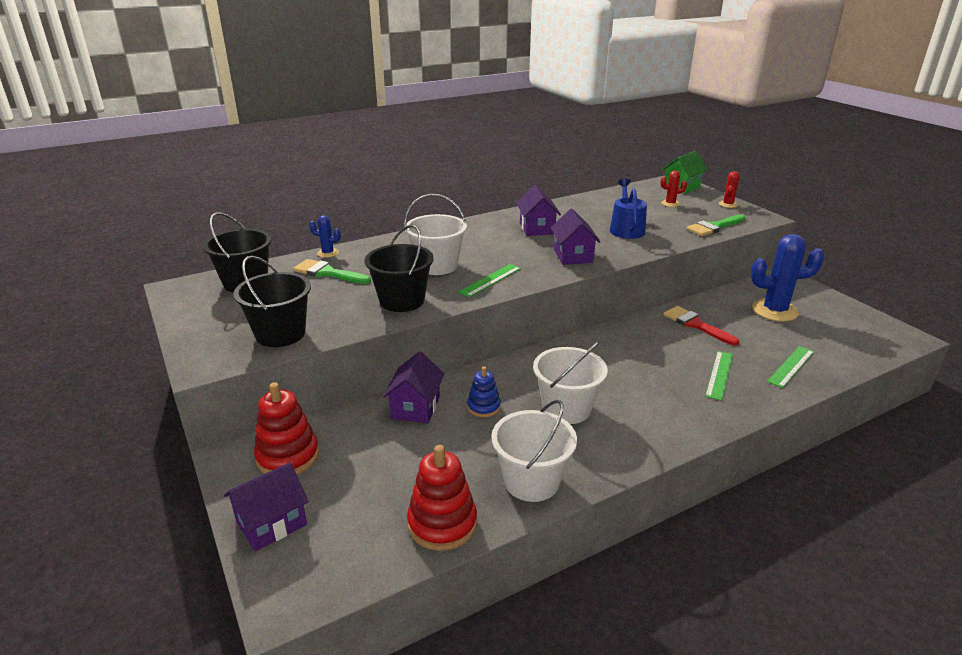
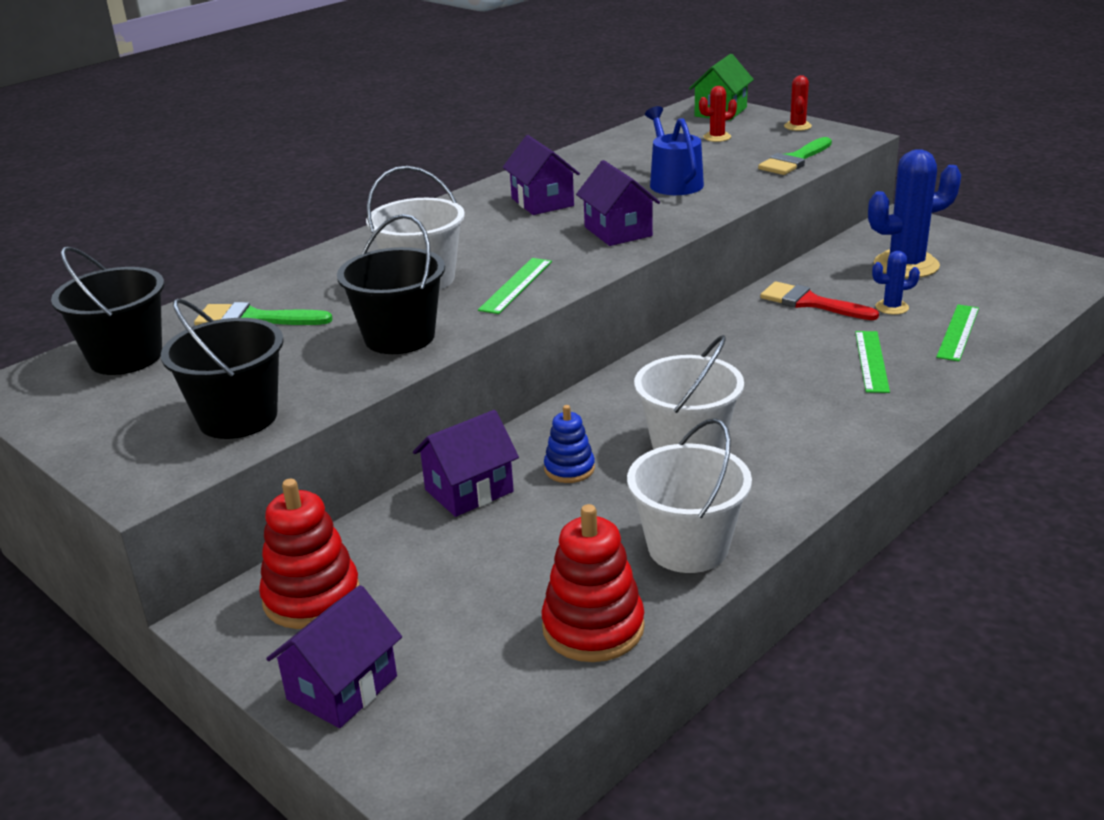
camera: 15 degrees left, 0 degrees up
(328, 253) = (234, 291): blue cactus -> blue cactus (892, 307)
(415, 407) = (469, 491): purple house -> purple house turned 60 degrees clockwise

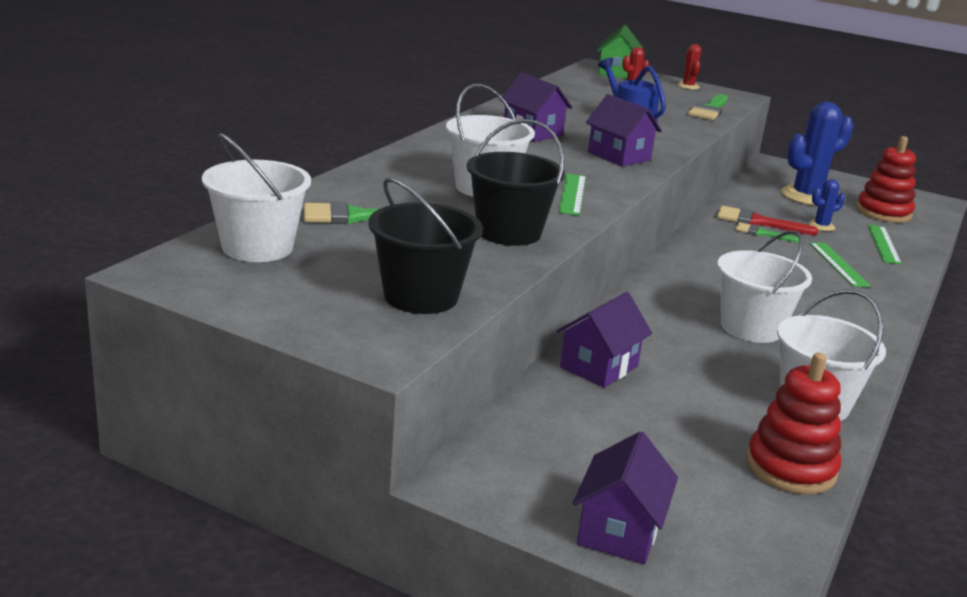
camera: 20 degrees left, 5 degrees down
(126, 357) = (257, 247): black bucket -> white bucket
(312, 597) = (529, 459): red stacking toy -> red stacking toy (883, 212)
(569, 469) = (670, 347): blue stacking toy -> none
(803, 318) = (761, 233): none -> green brush

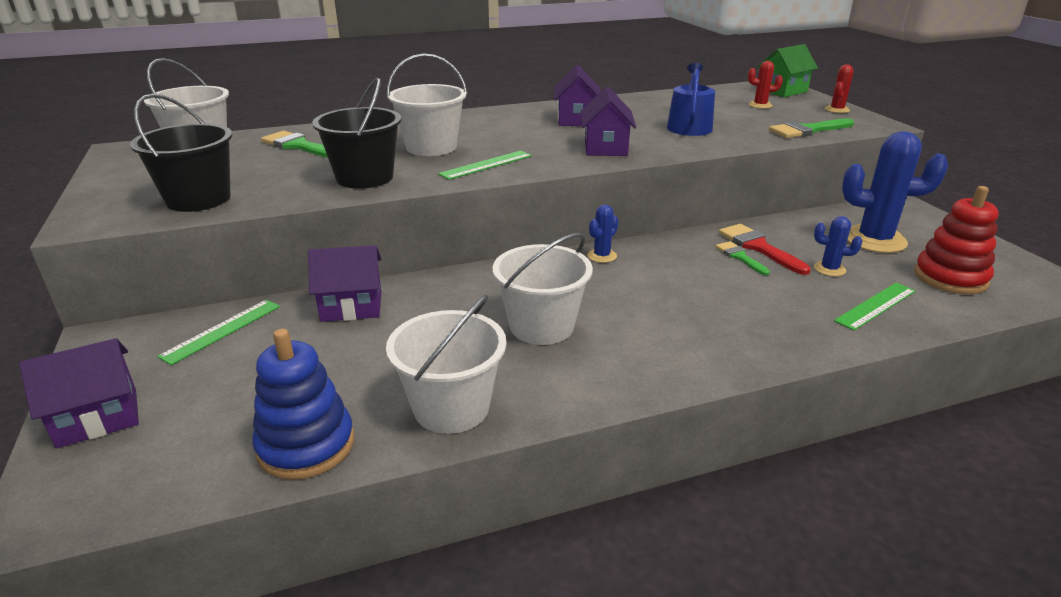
camera: 45 degrees right, 5 degrees up
(681, 261) = (602, 256): none -> blue cactus
(790, 468) = (306, 445): red stacking toy -> blue stacking toy
(838, 264) = (768, 306): green ruler -> green ruler (222, 330)

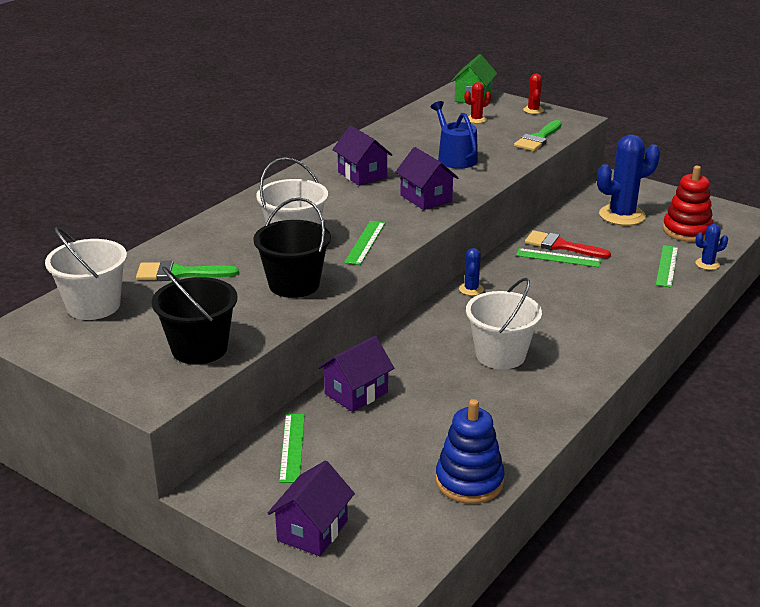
camera: 35 degrees left, 0 degrees up
(451, 407) = (518, 425): white bucket -> none
(740, 257) = (558, 258): green brush -> green ruler
(829, 269) = (618, 248): blue cactus -> blue cactus (707, 264)

